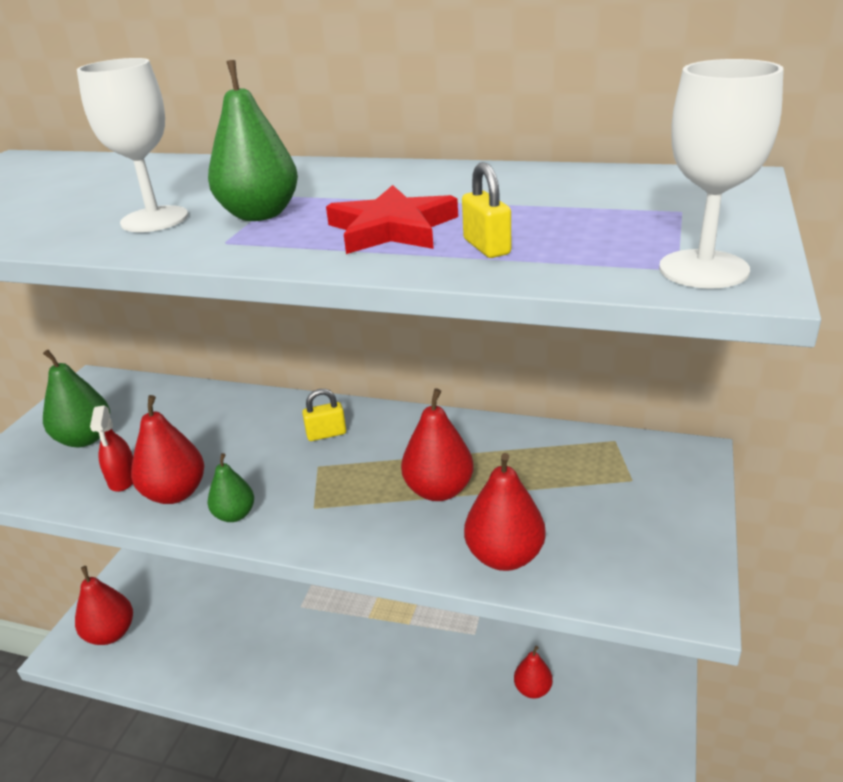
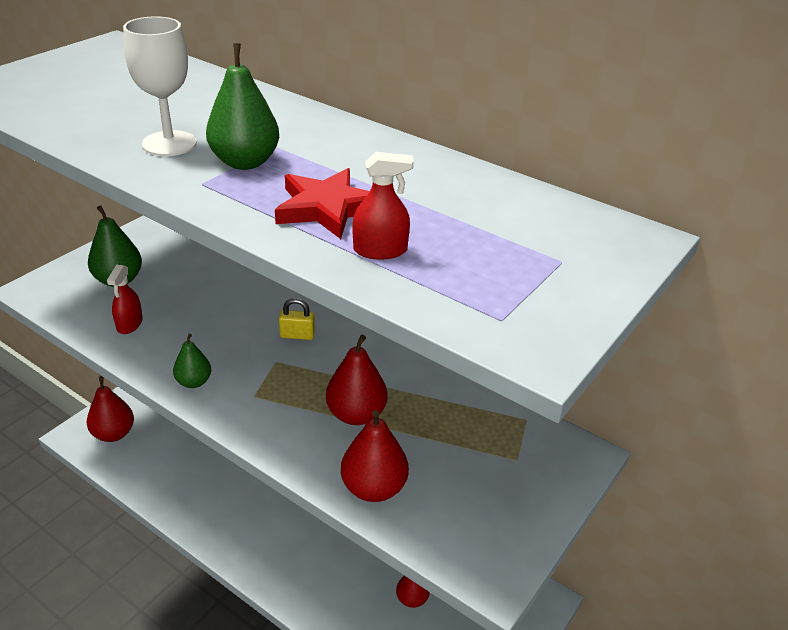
camera: 15 degrees right, 5 degrees up
(175, 493) = (160, 349): red pear -> none
(486, 247) = (380, 250): yellow padlock -> red spray bottle
(703, 269) = (519, 327): white goblet -> none

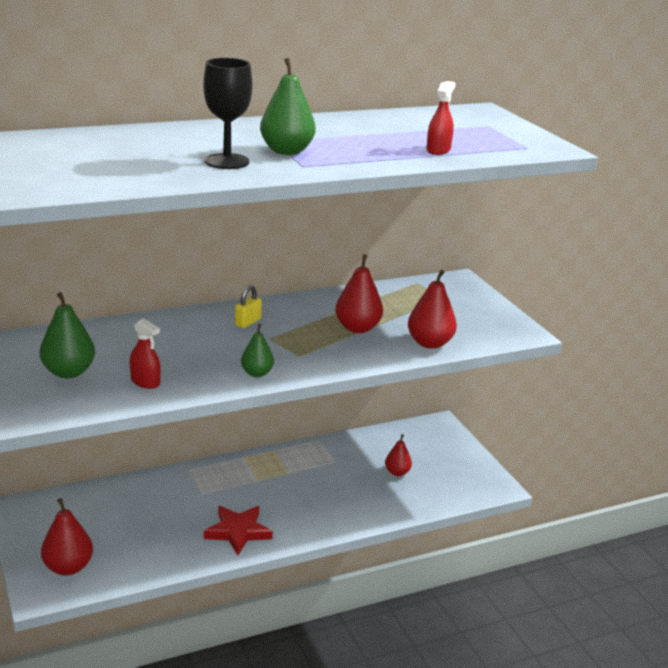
camera: 60 degrees left, 10 degrees down
(169, 144) = (227, 161): white goblet -> black goblet
(327, 208) = (376, 148): red star -> red star (238, 531)

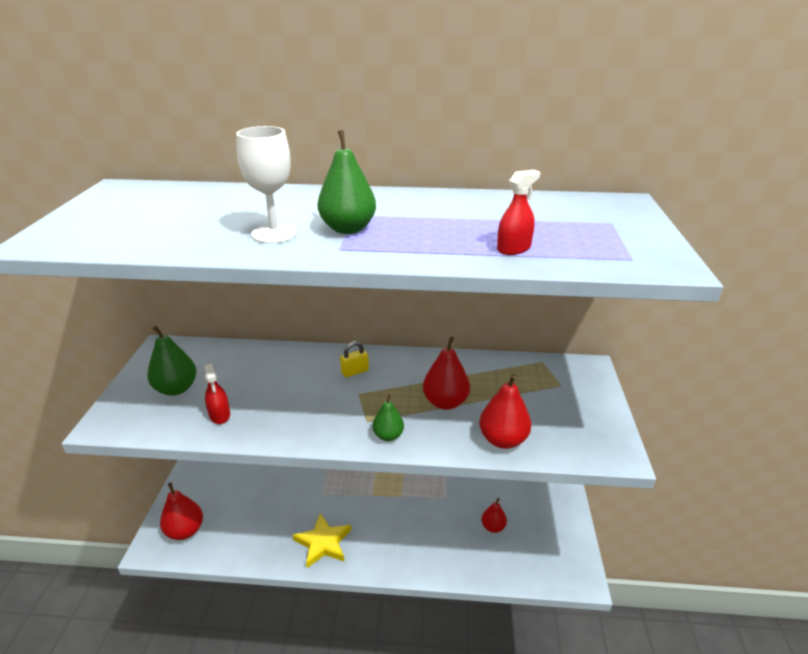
camera: 30 degrees right, 5 degrees up
(227, 161) = (274, 233): black goblet -> white goblet
(238, 531) = (323, 543): red star -> yellow star
(257, 373) = (314, 431): green pear -> green pear (388, 436)

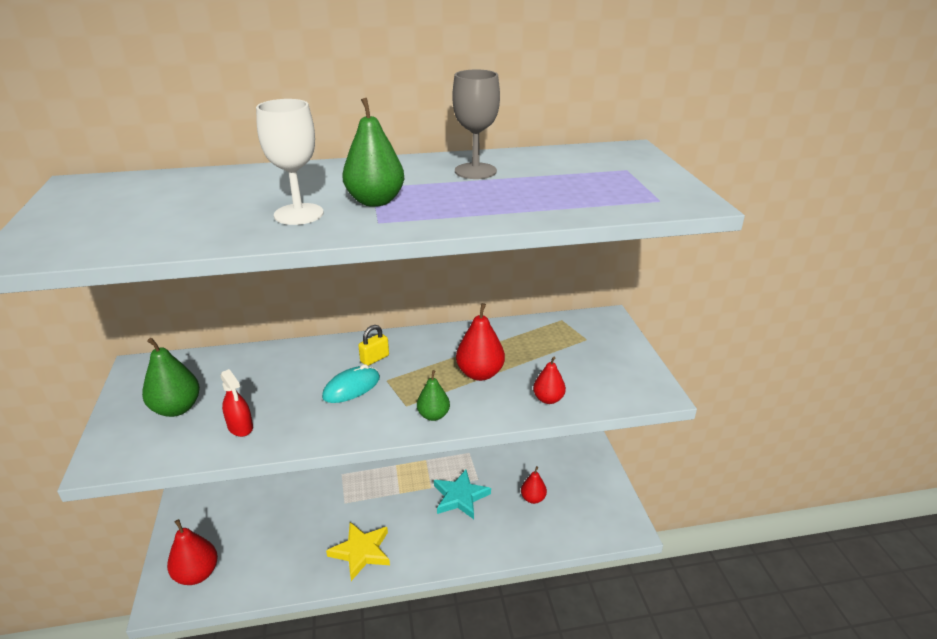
camera: 15 degrees left, 0 degrees up
(325, 395) = (351, 387): none -> turquoise mouse
(425, 510) = (460, 497): none -> turquoise star
(457, 209) = (475, 171): none -> grey goblet
(503, 440) = (548, 399): red pear -> red pear, size x0.63
(514, 248) = (549, 202): red spray bottle -> none

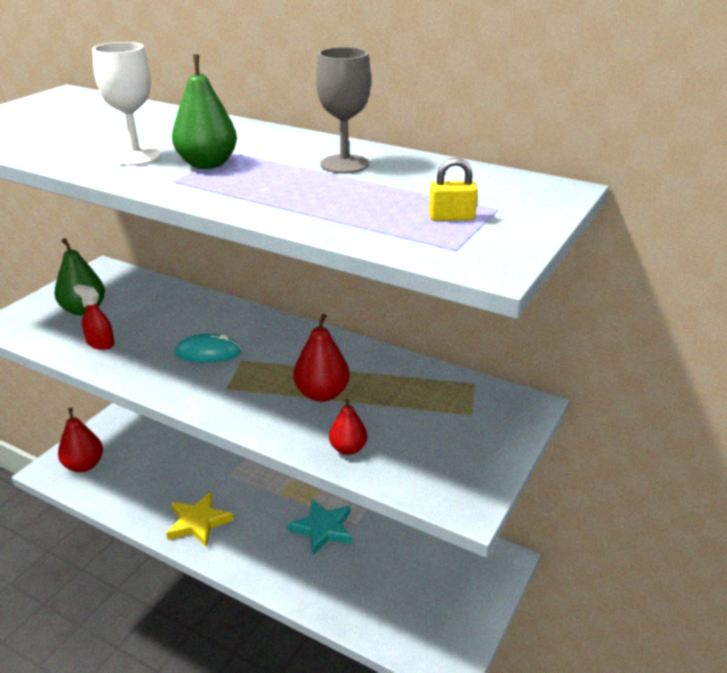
camera: 40 degrees right, 0 degrees up
(240, 427) = (100, 343): red spray bottle -> red spray bottle turned 120 degrees clockwise
(374, 358) = (257, 338): yellow padlock -> yellow padlock (451, 217)
(433, 415) = (234, 408): green pear -> none
(533, 498) = (386, 573): red pear -> none

